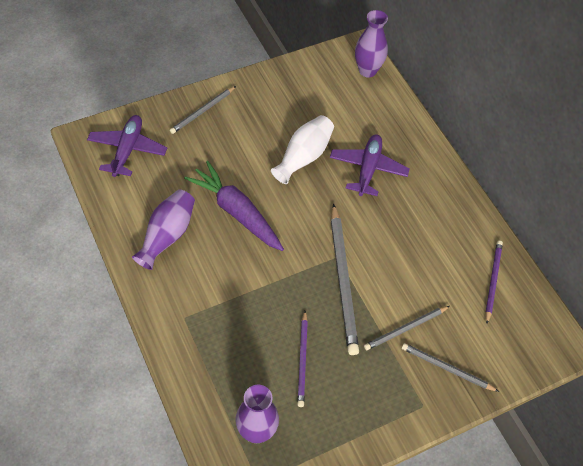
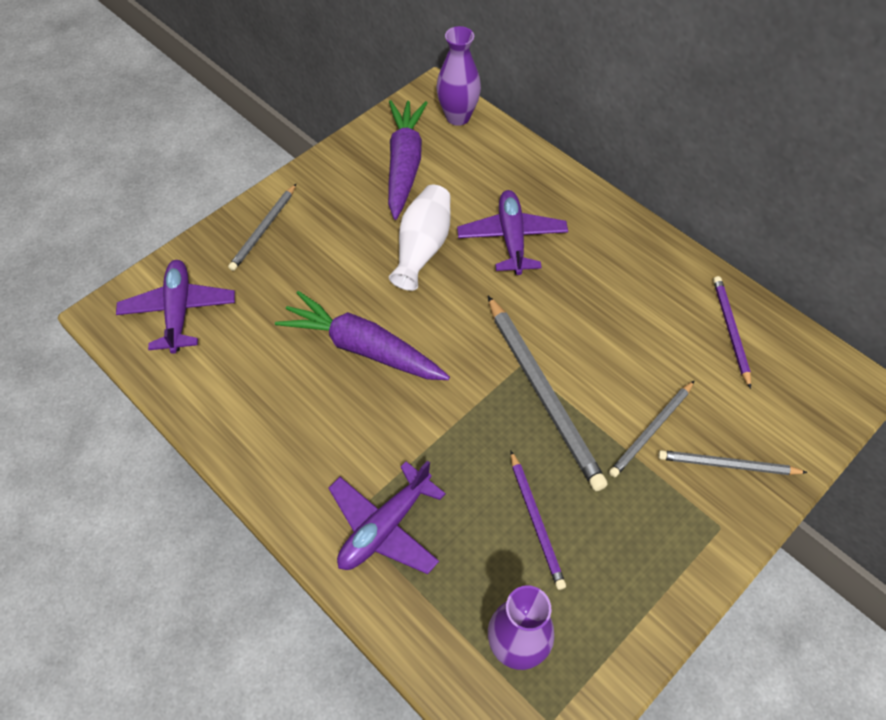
camera: 15 degrees left, 0 degrees up
(167, 235) = (279, 411): purple vase -> none
(205, 330) = (385, 527): none -> purple plane
(315, 94) = (404, 165): none -> purple carrot

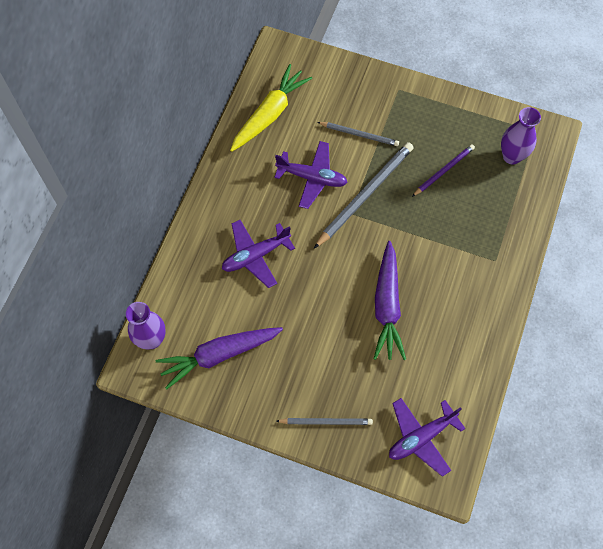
camera: 115 degrees left, 10 degrees up
(385, 527) = (489, 240): purple plane -> purple plane (312, 178)
(422, 248) = (291, 307): white vase -> none
(727, 465) = (361, 95): grey pencil -> none
(730, 330) = (270, 114): purple pencil -> yellow carrot

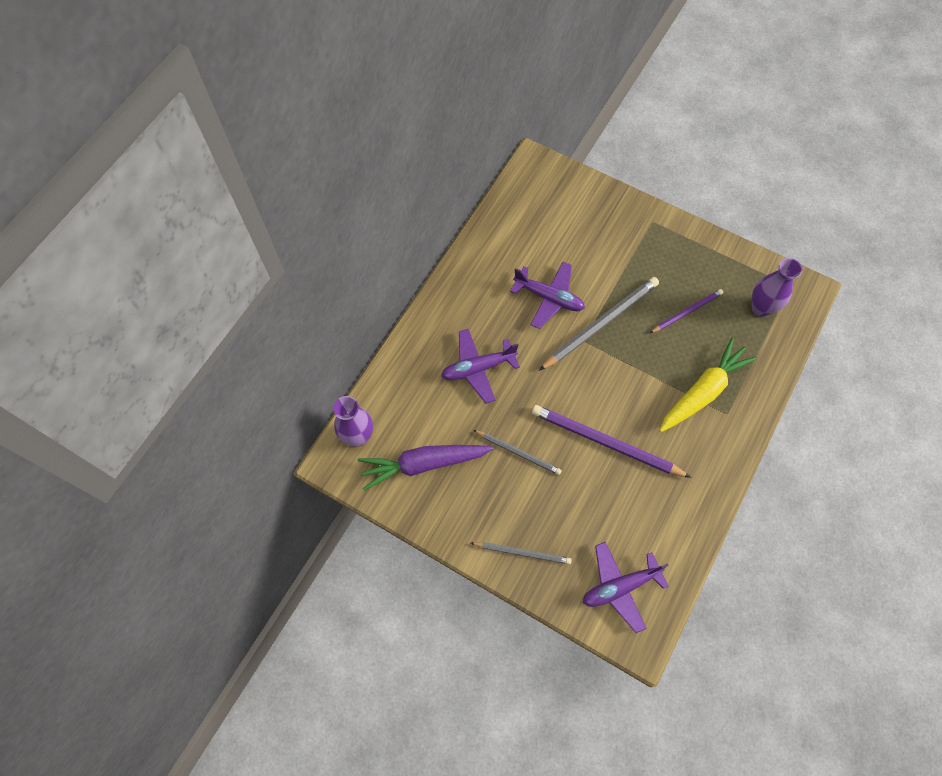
camera: 10 degrees right, 0 degrees up
(270, 114) = (516, 227): yellow carrot -> yellow carrot (703, 391)
(359, 134) = (605, 261): grey pencil -> grey pencil (518, 453)
(387, 306) = (605, 442): purple carrot -> purple pencil

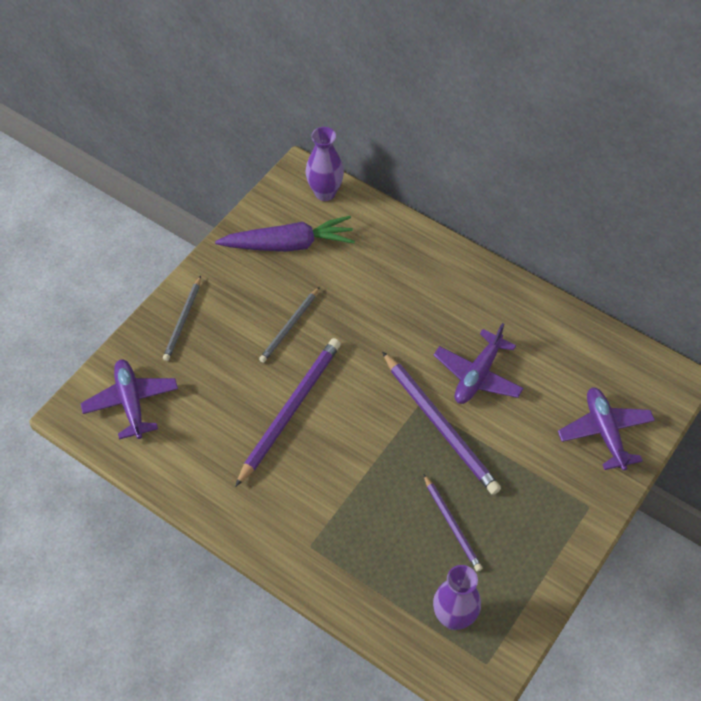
camera: 95 degrees right, 10 degrees down
(423, 464) = (288, 244): purple carrot -> purple carrot turned 90 degrees clockwise
(478, 368) = (392, 298): purple plane -> purple plane (605, 432)
(601, 324) = (440, 425): grey pencil -> purple pencil
(703, 391) = (342, 523): yellow carrot -> none

